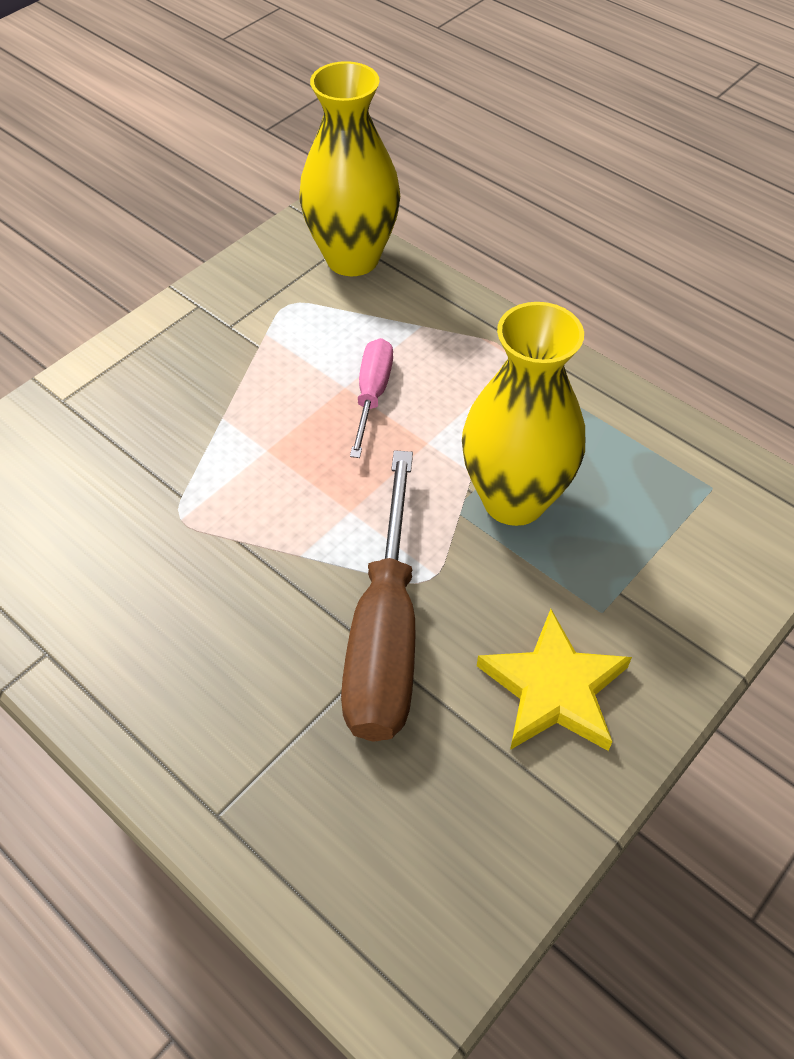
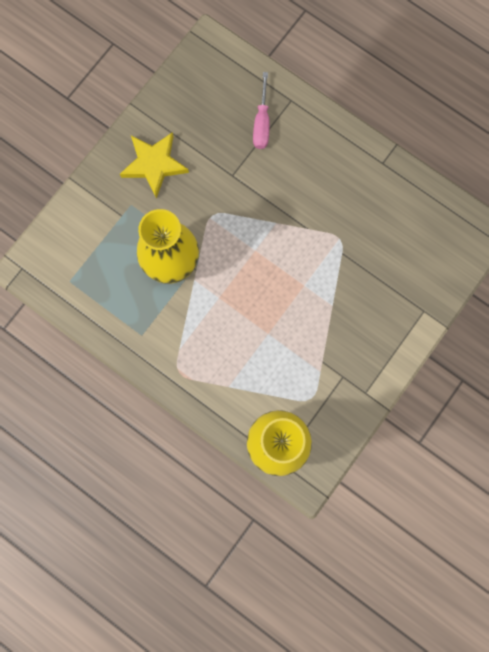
camera: 175 degrees right, 25 degrees up
(372, 394) = (252, 329): pink screwdriver -> pink screwdriver (262, 123)
(385, 635) = (231, 184): brown screwdriver -> none

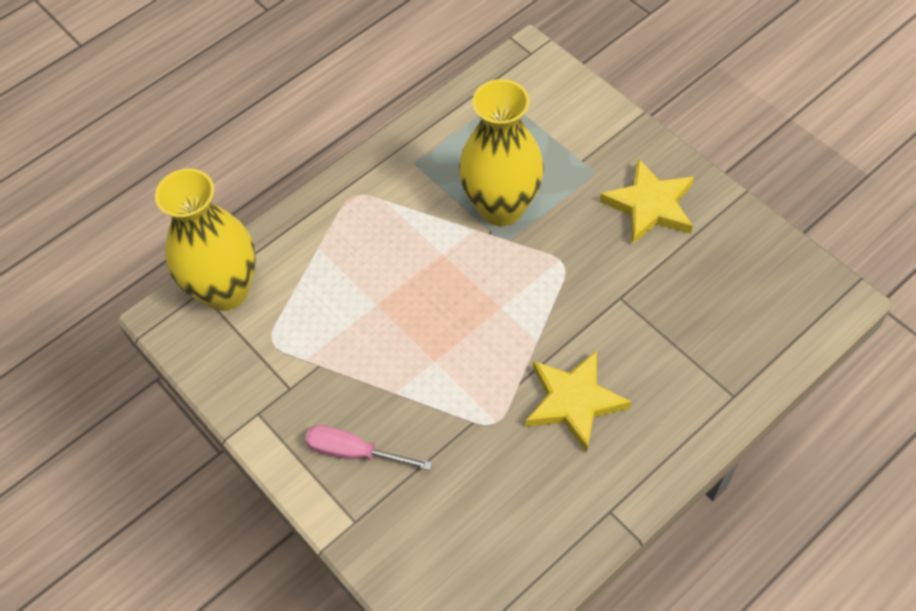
camera: 105 degrees right, 20 degrees down
(262, 123) = (699, 349): pink screwdriver -> pink screwdriver (354, 452)
(315, 193) = (574, 401): none -> yellow star

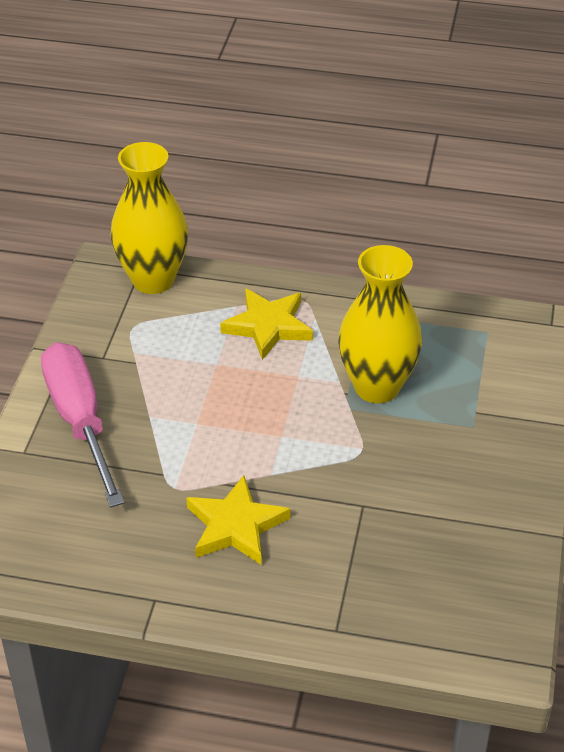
camera: 50 degrees right, 15 degrees down
(354, 452) = (80, 420): pink screwdriver -> pink screwdriver, size x1.87
(650, 205) = (475, 478): yellow star -> yellow star (268, 326)

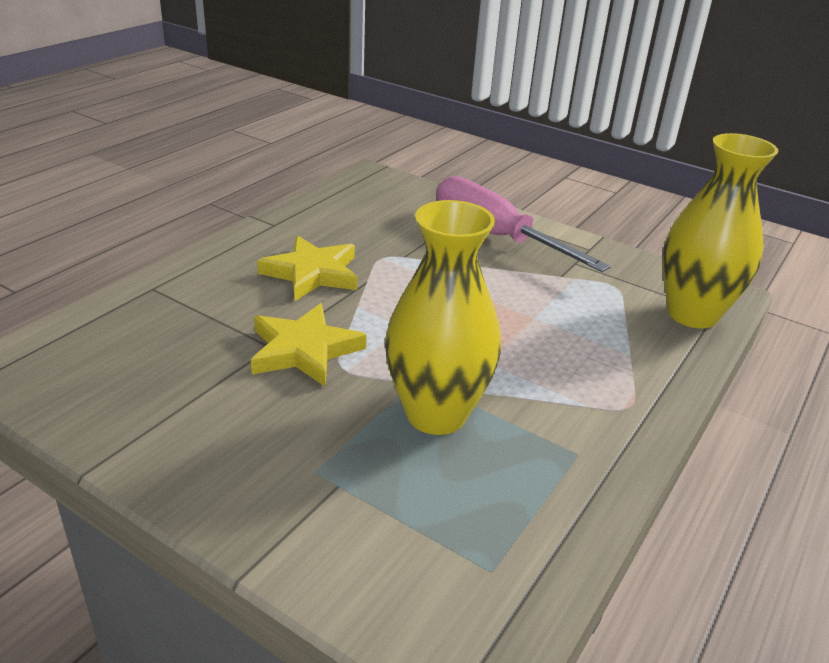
camera: 110 degrees right, 10 degrees down
(80, 420) = (495, 236): pink screwdriver -> pink screwdriver turned 135 degrees counterclockwise
(268, 326) = (584, 367): yellow star -> yellow star (304, 350)

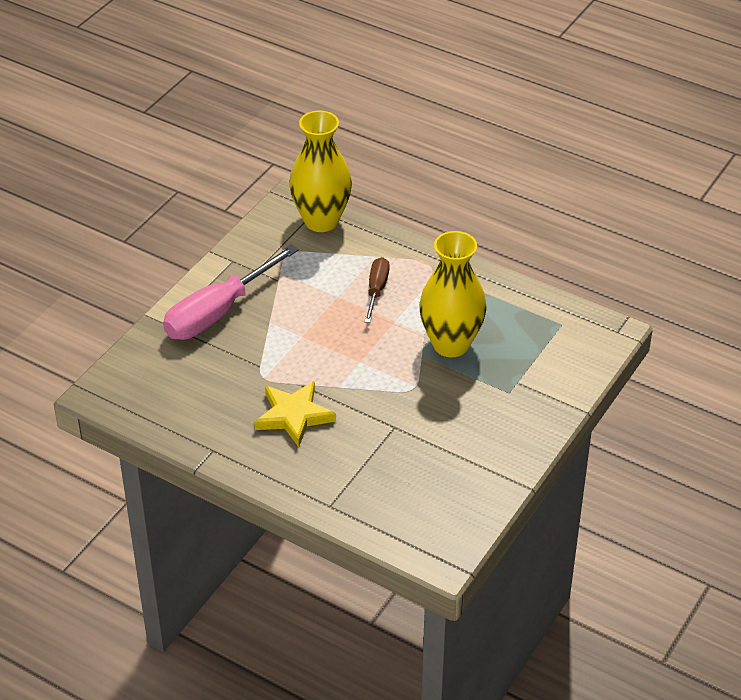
camera: 90 degrees left, 10 degrees up
(304, 350) = (396, 409): yellow star -> none
(554, 351) = (376, 290): none -> brown screwdriver

